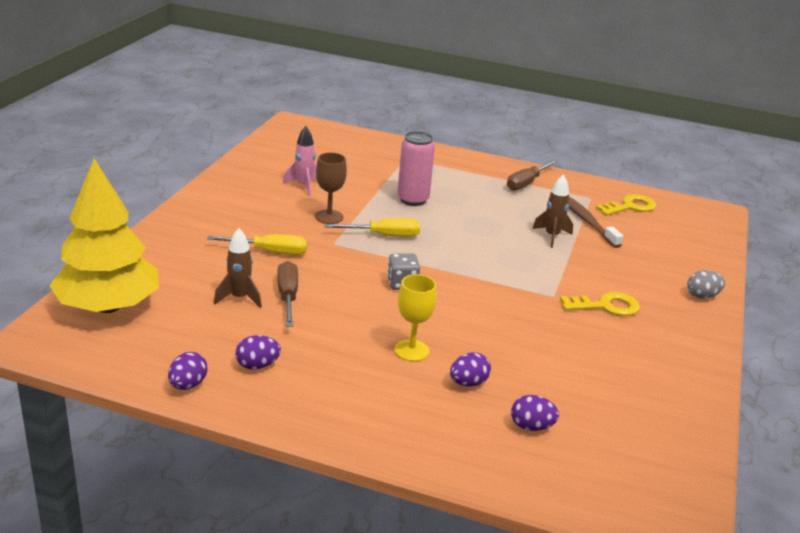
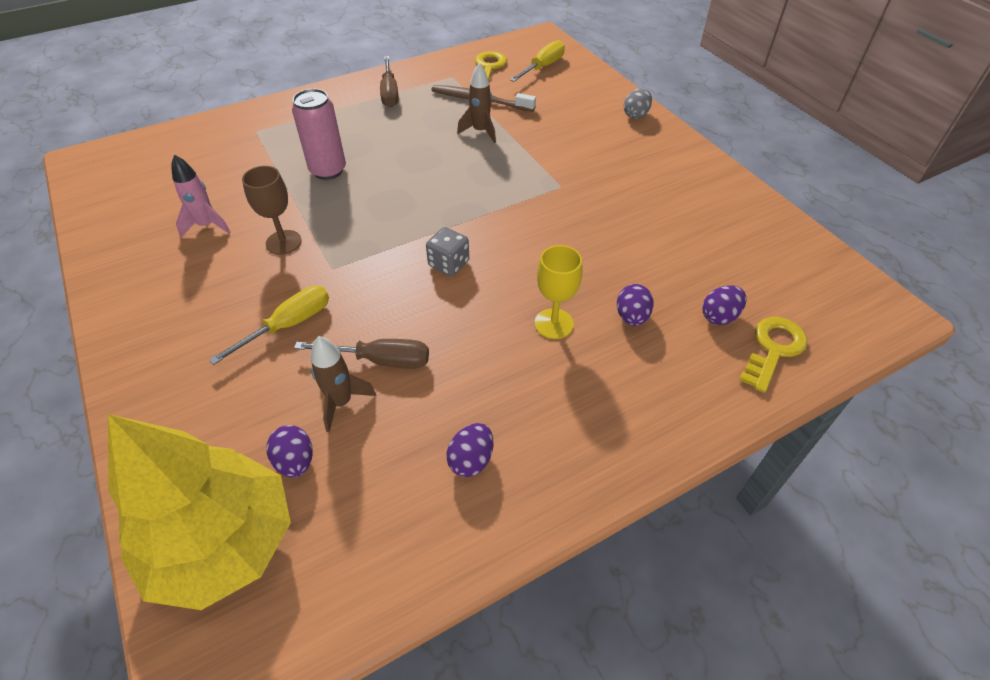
camera: 45 degrees left, 20 degrees up
(188, 385) = (449, 548): purple egg -> purple egg (295, 461)
(288, 296) = (380, 360): brown screwdriver -> brown screwdriver turned 150 degrees clockwise
(384, 235) = (361, 226): yellow screwdriver -> yellow screwdriver (542, 67)
(606, 306) = (602, 168): yellow key -> yellow key (773, 349)

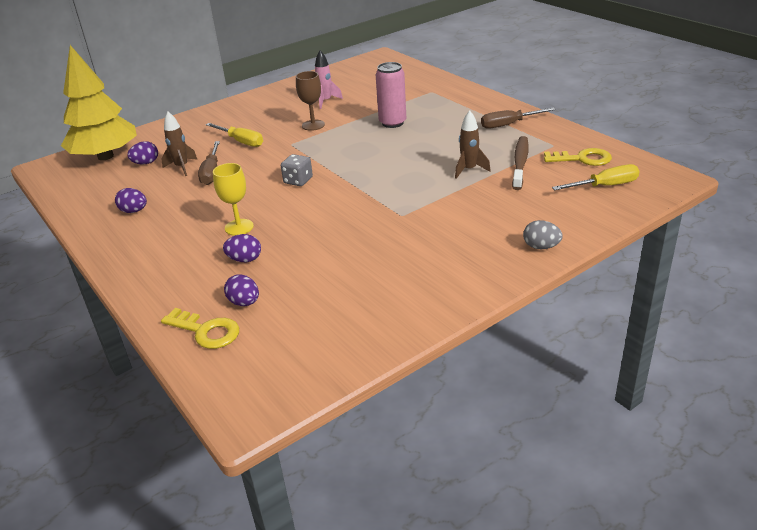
camera: 85 degrees right, 15 degrees down
(542, 67) = (605, 186): yellow screwdriver -> yellow screwdriver turned 45 degrees counterclockwise

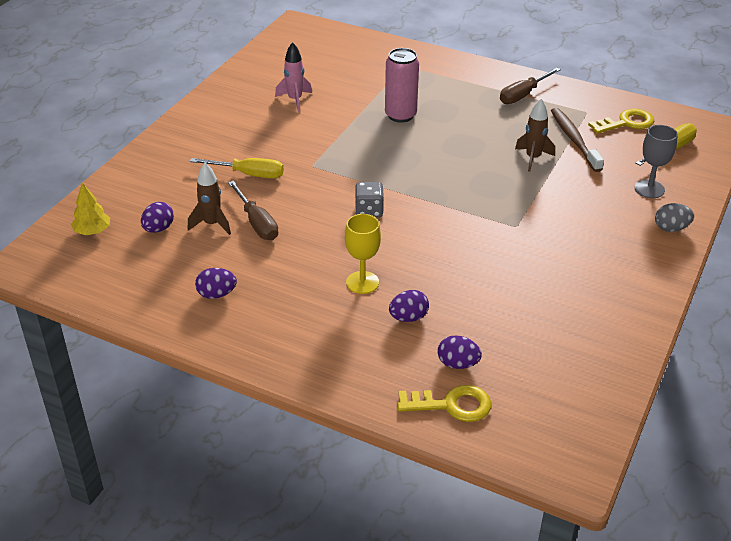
camera: 30 degrees left, 5 degrees up
(105, 156) = (92, 231): yellow tree -> yellow tree, size x0.41
(313, 125) = (313, 135): brown goblet -> none
(552, 212) = (649, 189): none -> grey goblet

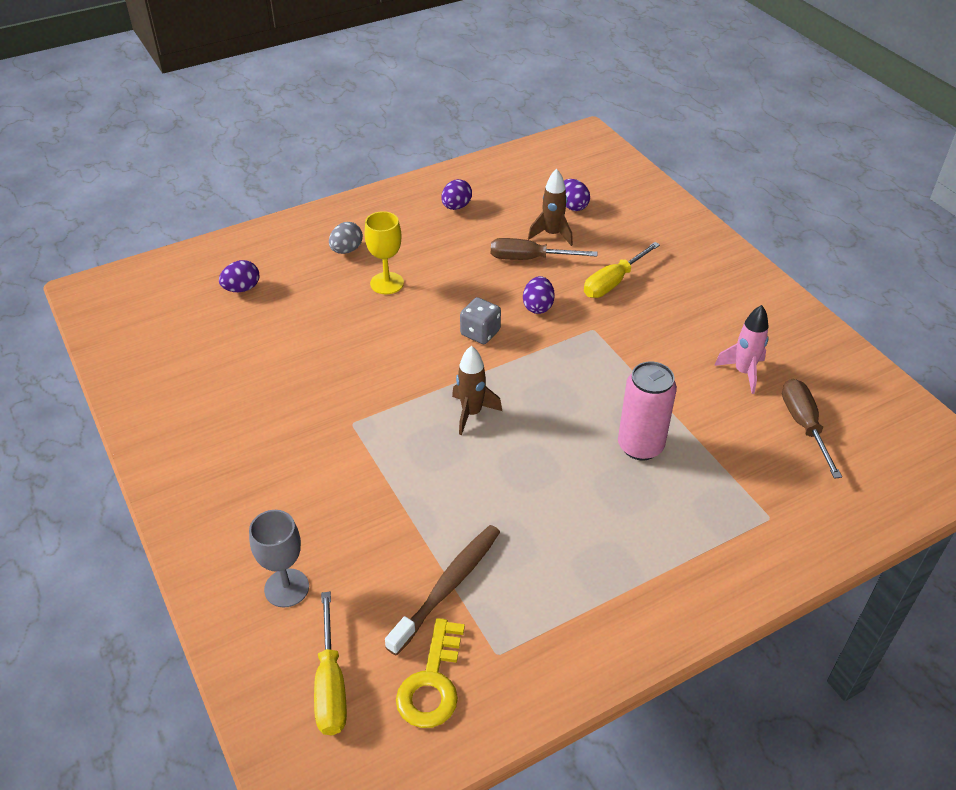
camera: 125 degrees right, 5 degrees up
(92, 231) = (601, 175): yellow tree -> none
(408, 318) = (318, 288): purple egg -> purple egg (538, 307)
(451, 405) = (212, 266): yellow key -> none
(523, 95) = (597, 606): brown screwdriver -> brown screwdriver (803, 425)
(533, 158) = (448, 515): brown rocket -> brown rocket (471, 413)
(574, 140) = (447, 587): brown toothbrush -> brown toothbrush turned 75 degrees counterclockwise
(671, 228) = (211, 551): grey egg -> grey egg (346, 250)

